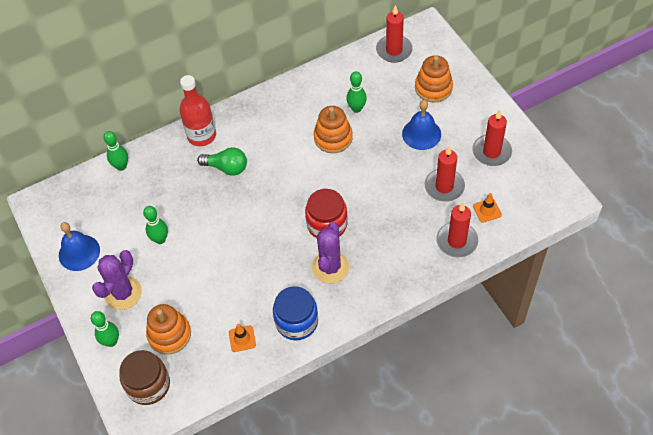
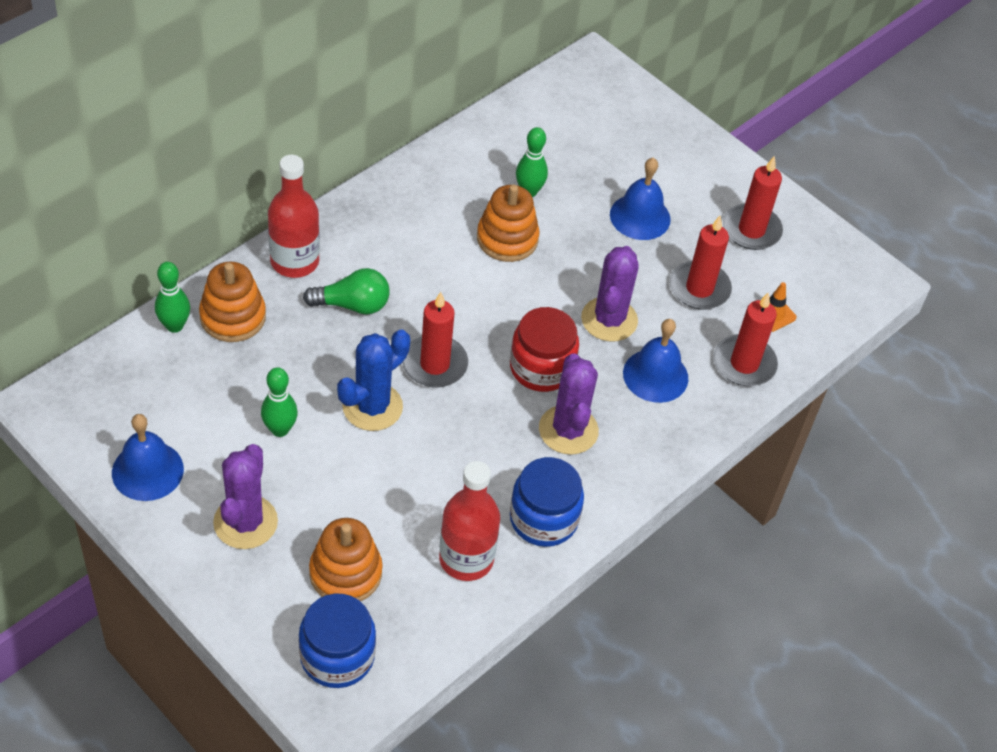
camera: 25 degrees left, 5 degrees down
(111, 341) = (251, 600): green bowling pin -> none
(148, 385) = (337, 656): brown jar -> blue jar
(218, 234) = (372, 407): none -> blue cactus
(242, 339) = (466, 559): orange traffic cone -> red bottle
(379, 199) = (609, 319): none -> purple cactus
(394, 50) = (557, 100): red candle -> red candle (434, 364)
(396, 240) = (655, 375): none -> blue bell
(433, 88) = (635, 148): orange stacking toy -> orange stacking toy (233, 317)

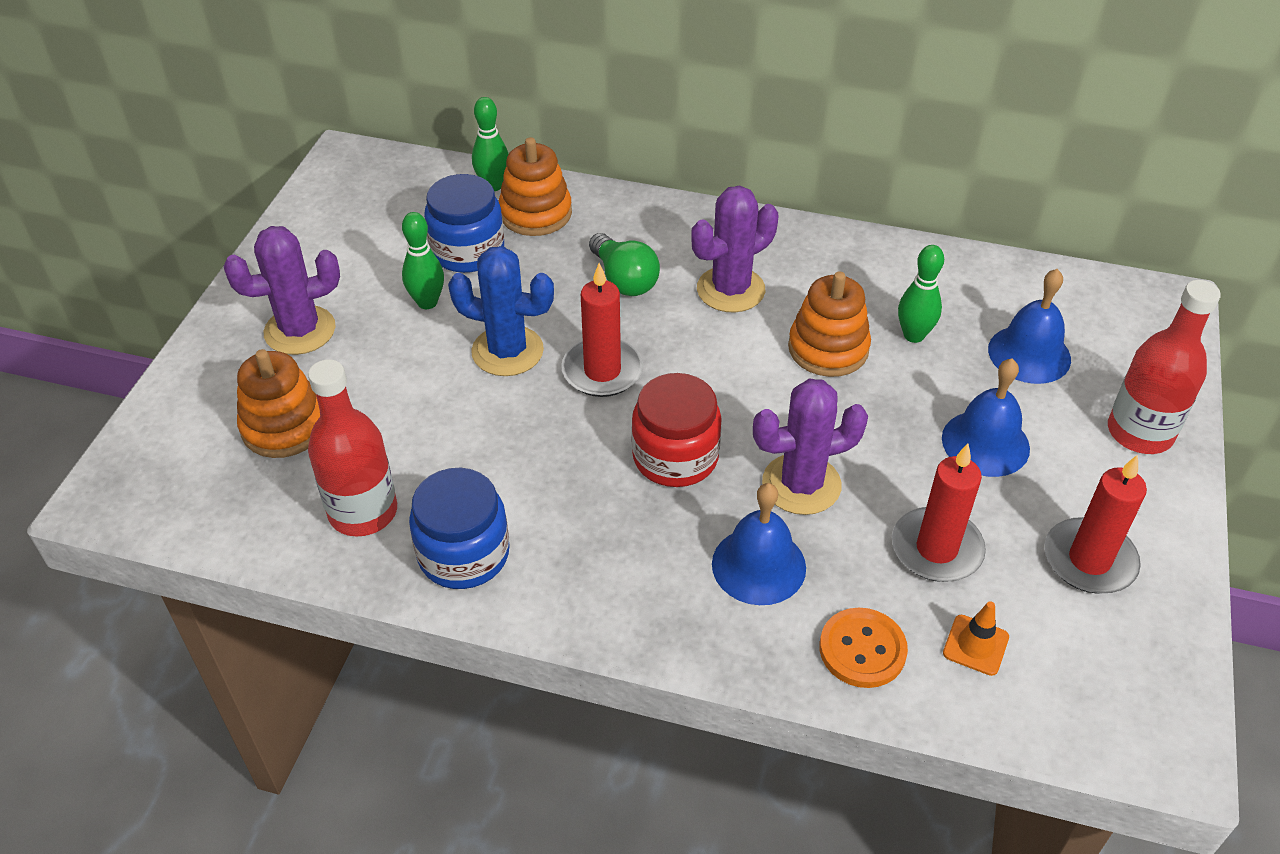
camera: 65 degrees right, 5 degrees down
(147, 470) = (316, 245): blue bell -> blue bell (1029, 354)
(294, 261) = (640, 219): red bottle -> red bottle (1139, 432)
(337, 656) = (177, 467): blue jar -> blue jar (467, 251)
(568, 430) = (607, 520): purple cactus -> purple cactus (730, 290)
(744, 363) = (862, 649): red candle -> orange button

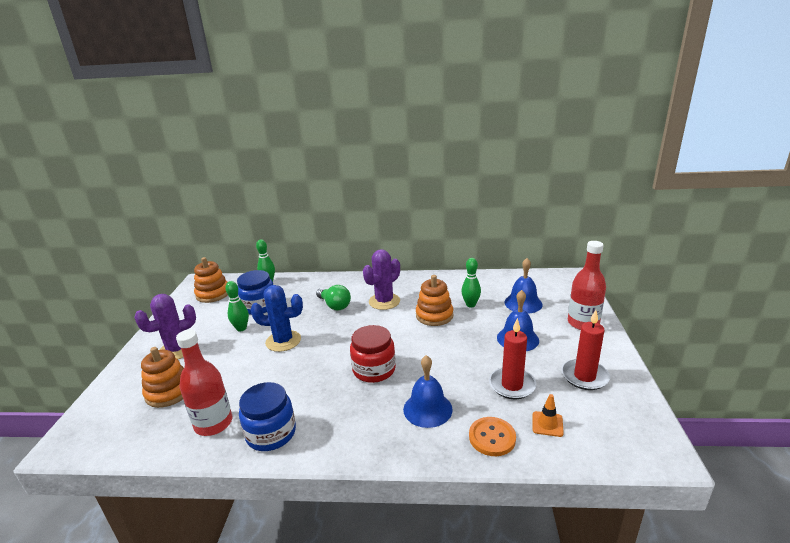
camera: 10 degrees left, 20 degrees down
(535, 213) = (289, 288): orange stacking toy -> orange stacking toy (213, 294)
(602, 371) = (331, 341): red candle -> none
(801, 484) = (438, 370): purple cactus -> none

